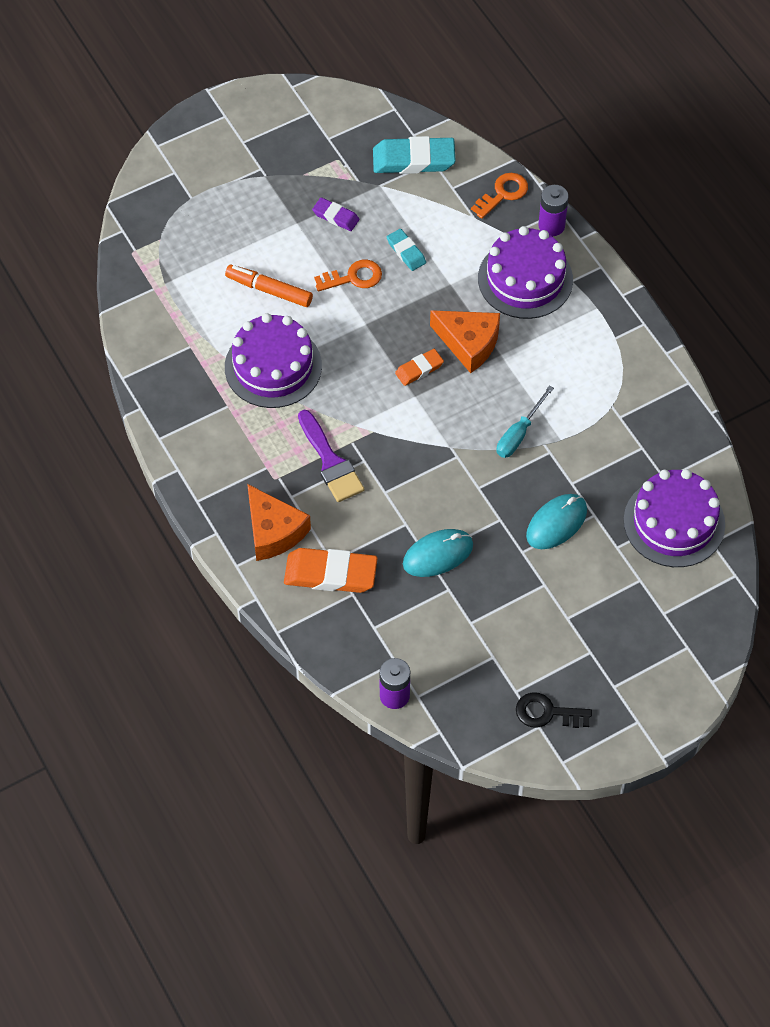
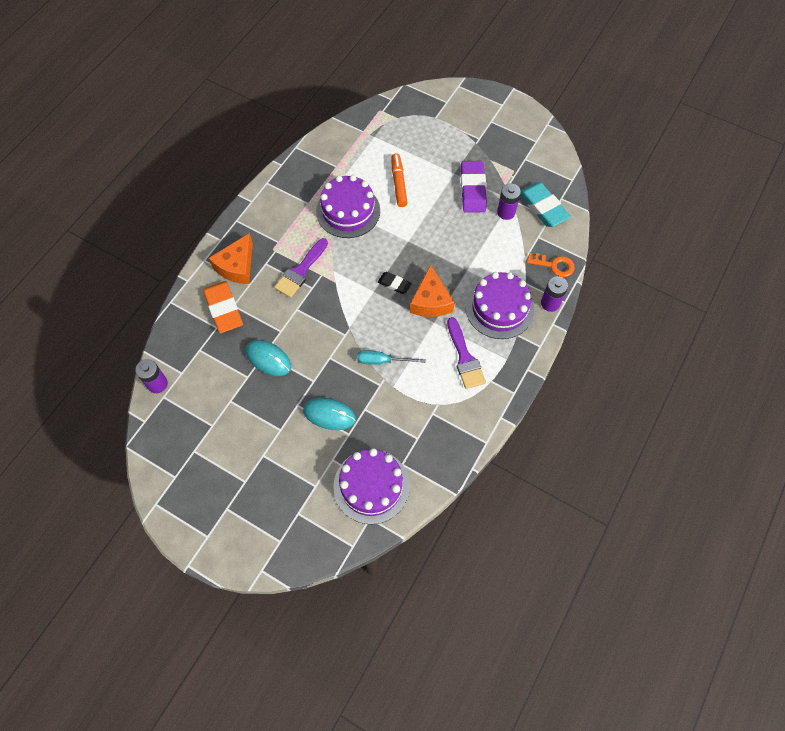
camera: 60 degrees right, 5 degrees up
(336, 216) = (473, 189): purple eraser -> purple eraser, size x1.83
(353, 277) = (436, 219): orange key -> none
(394, 200) = (506, 212): none -> purple battery
(406, 252) = (473, 236): turquoise eraser -> none
(419, 369) = (394, 284): orange eraser -> black eraser
(547, 713) = (187, 477): black key -> none
(569, 348) = (465, 358): none -> purple brush

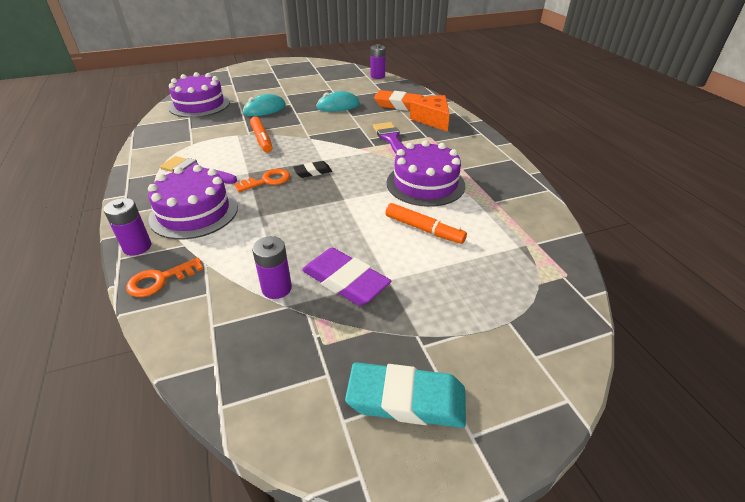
camera: 130 degrees right, 25 degrees down
(382, 361) = (262, 139): turquoise screwdriver -> orange marker
(430, 301) = (267, 181): orange cheese -> orange key
(542, 207) = (233, 330): turquoise eraser -> turquoise eraser (406, 399)

